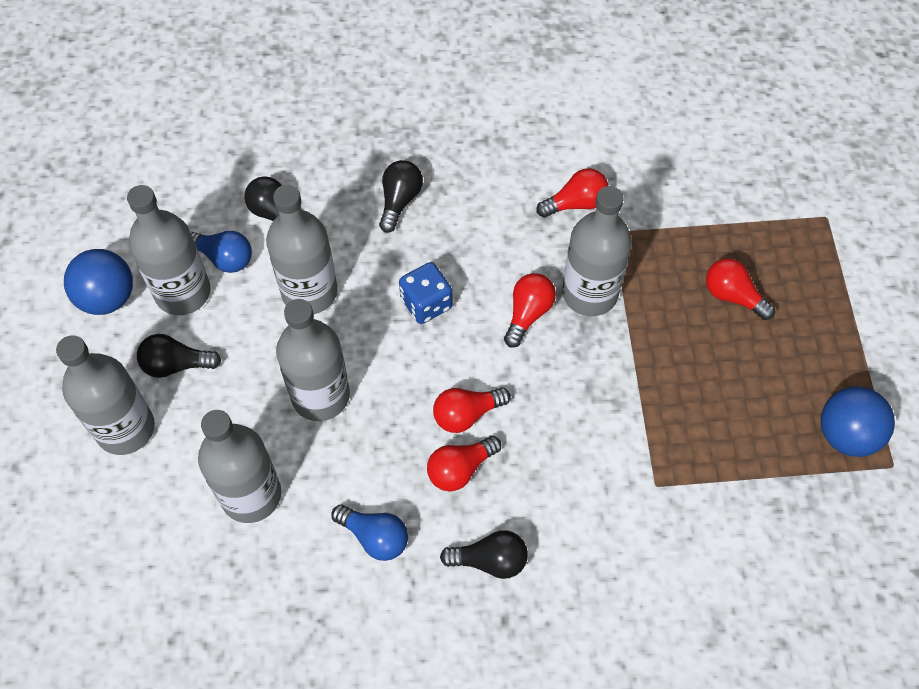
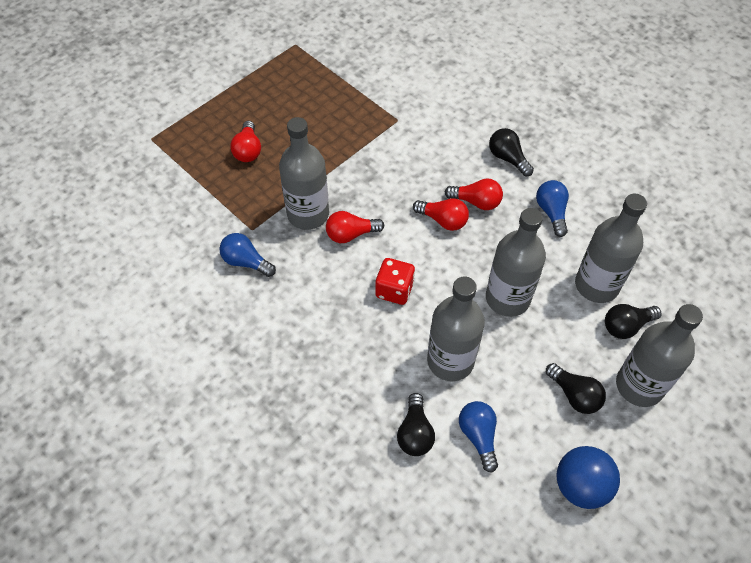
camera: 130 degrees left, 5 degrees down
(183, 292) = (527, 439): grey bottle -> none
(399, 201) = (333, 363): black light bulb -> black light bulb (626, 326)
(426, 303) = (394, 290): blue dice -> red dice
(576, 203) = (246, 262): red light bulb -> blue light bulb
(846, 434) = (294, 67): blue ball -> none

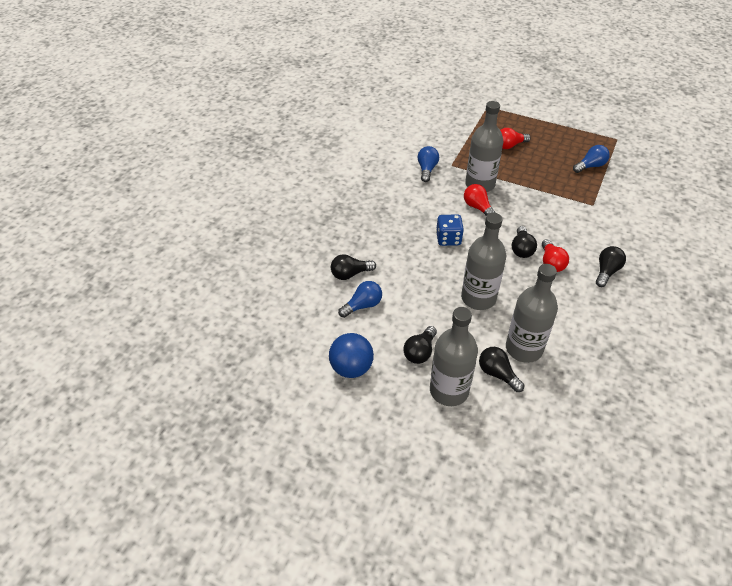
camera: 70 degrees right, 10 degrees down
(394, 290) = (448, 239): red dice -> blue dice
(443, 220) = (521, 249): red light bulb -> black light bulb
(450, 361) = (410, 279): grey bottle -> none
(551, 212) = (574, 308): blue light bulb -> blue light bulb (590, 166)

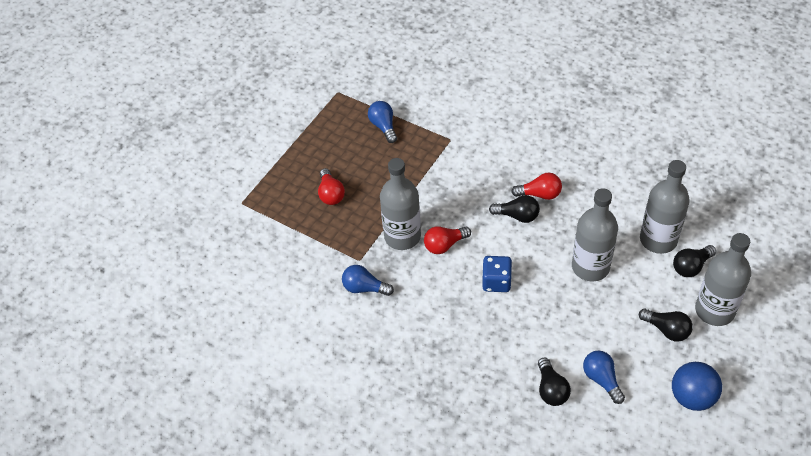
camera: 80 degrees left, 5 degrees up
(606, 272) = (554, 152): black light bulb -> none

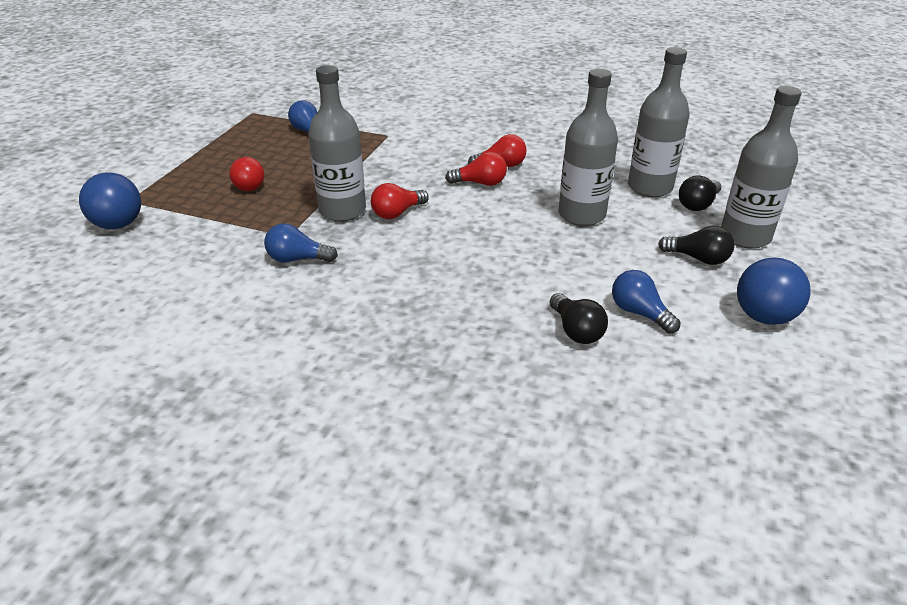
camera: 15 degrees left, 15 degrees down
(235, 231) = (118, 224): none -> blue ball
(496, 282) = (470, 237): blue dice -> none
(517, 216) = (480, 183): black light bulb -> red light bulb

